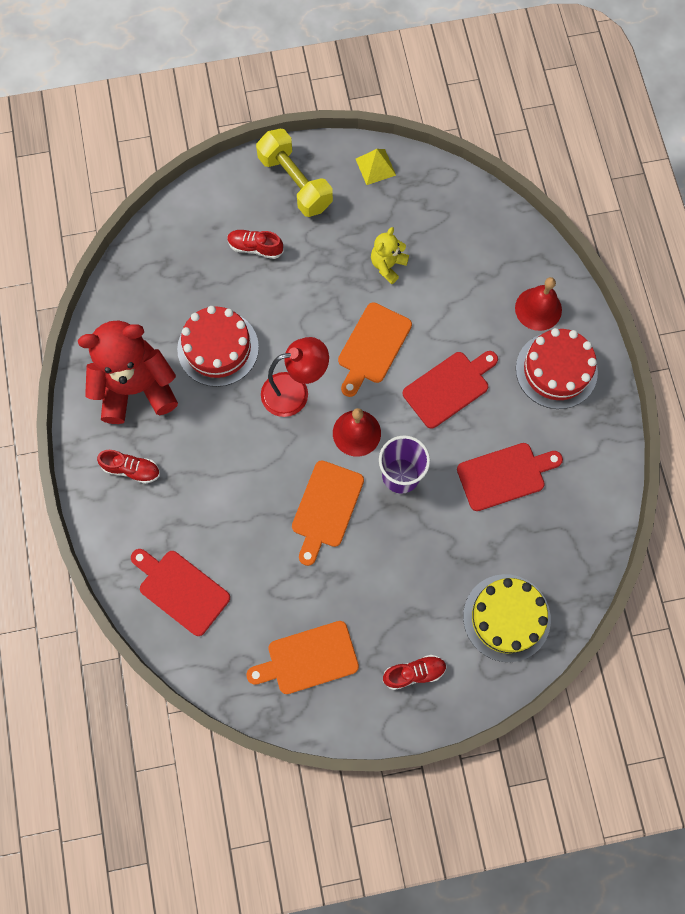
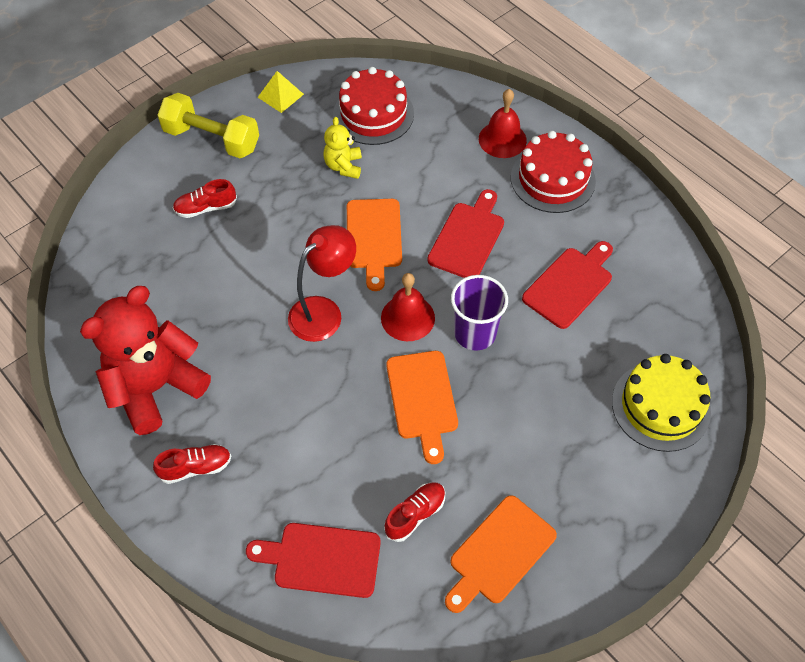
camera: 30 degrees left, 15 degrees down
(218, 348) = (221, 310): red cake -> red cake (373, 114)
(414, 673) = (612, 506): red shoe -> red shoe (415, 514)

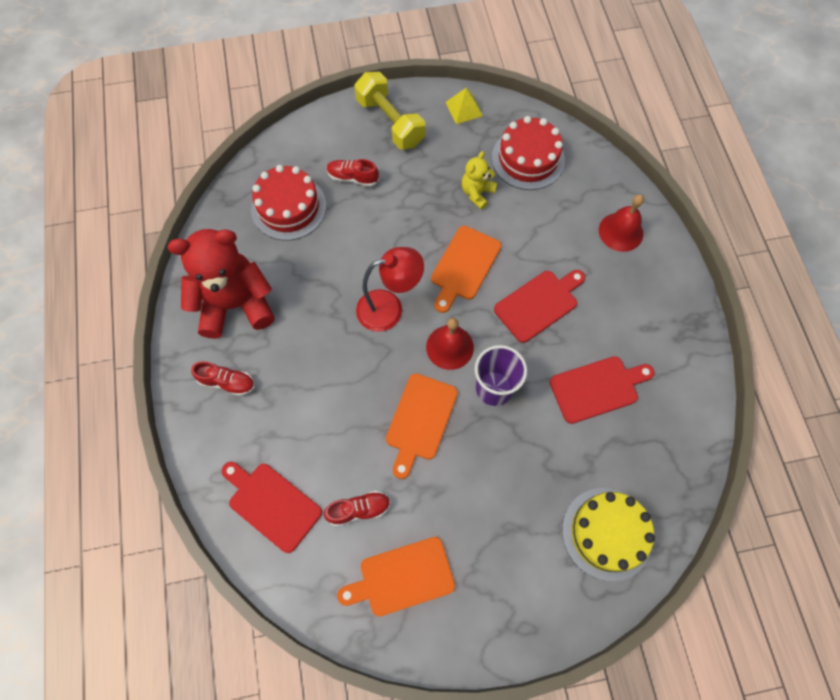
camera: 30 degrees right, 10 degrees up
(552, 179) = (641, 288): red cake -> red cake (288, 207)

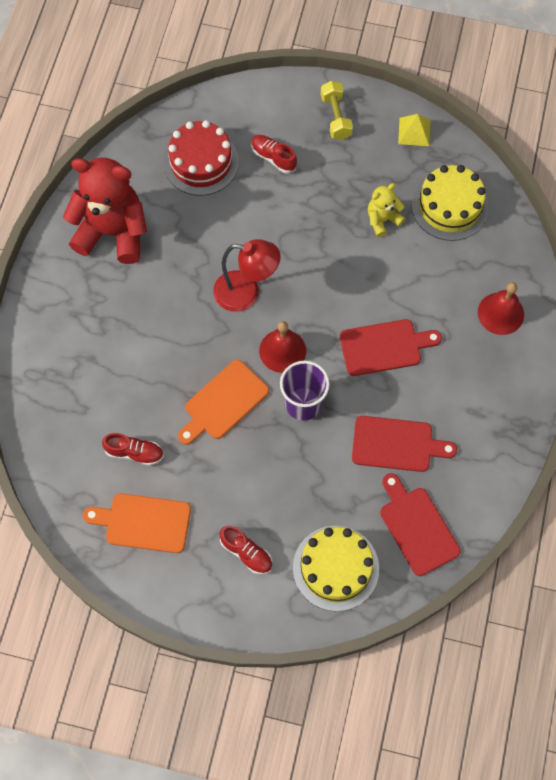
camera: 25 degrees right, 0 degrees up
(227, 382) = (75, 298): red shoe -> red shoe (246, 553)
(272, 504) = (65, 416): red cutting board -> red cutting board (417, 527)
(390, 122) = (336, 117): yellow dumbbell -> yellow dumbbell, size x0.66
(464, 266) = (334, 283): orange cutting board -> none
(528, 159) = (449, 206): red cake -> yellow cake

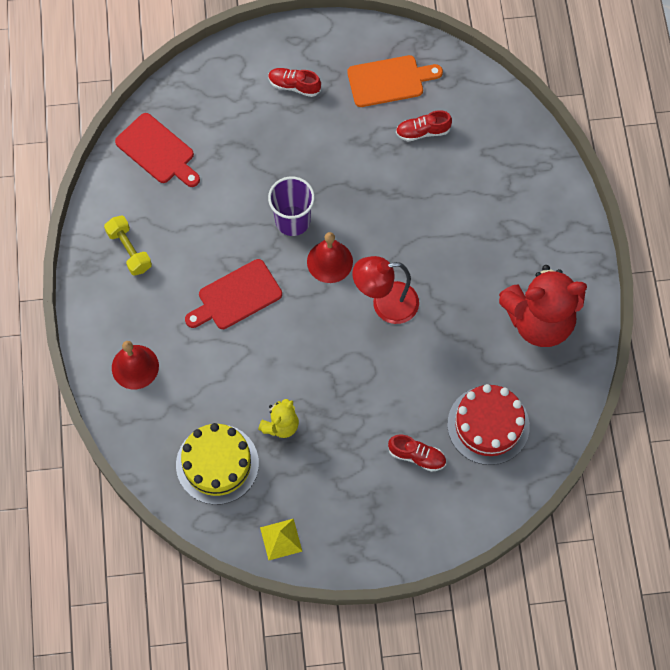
camera: 160 degrees right, 0 degrees up
(223, 402) = (364, 198): orange cutting board -> none
(335, 568) = (216, 98): yellow cake -> none
(336, 117) = (370, 527): yellow dumbbell -> yellow dumbbell (129, 250)
(396, 444) = (197, 213): red cutting board -> none

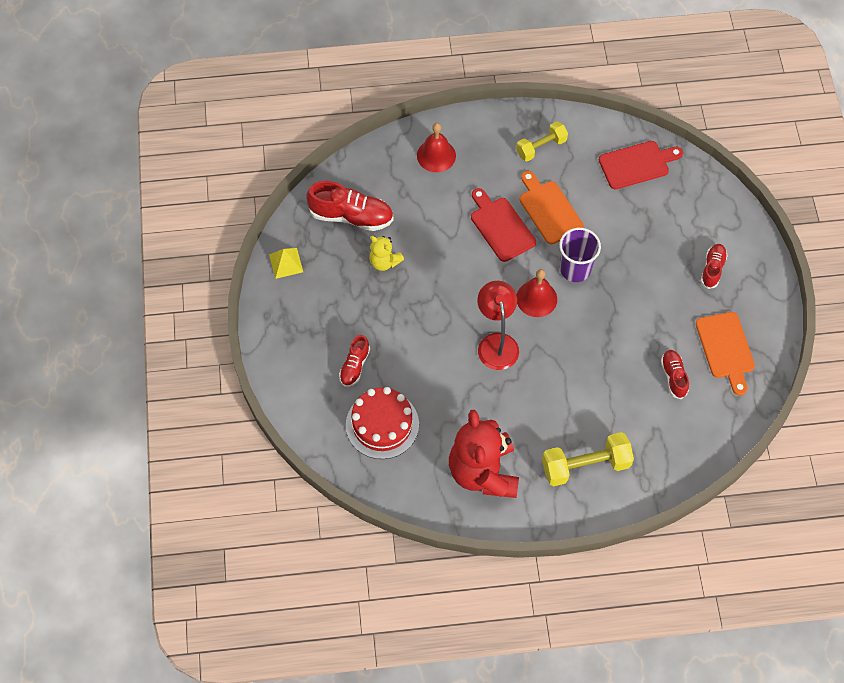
camera: 90 degrees right, 5 degrees down
(157, 151) = (637, 164): red cutting board -> red cutting board turned 150 degrees counterclockwise
(215, 245) = (549, 210): none -> orange cutting board
(217, 464) = (351, 216): yellow cake -> red shoe
(527, 220) = (585, 465): none -> yellow dumbbell

